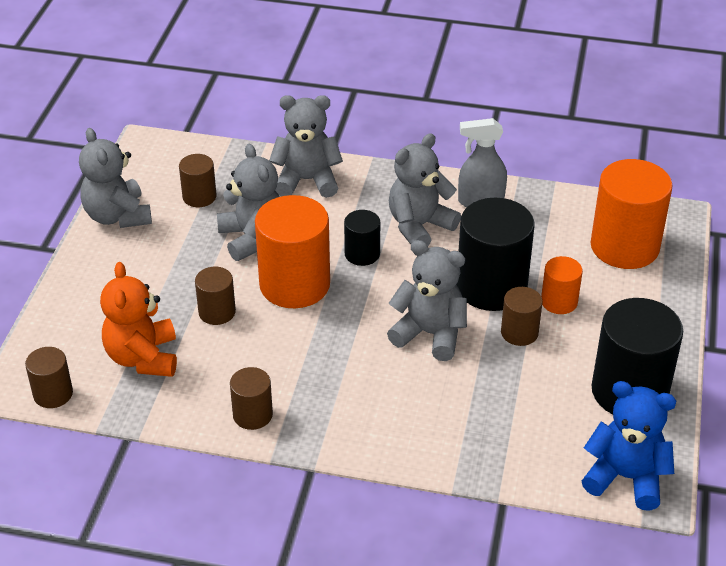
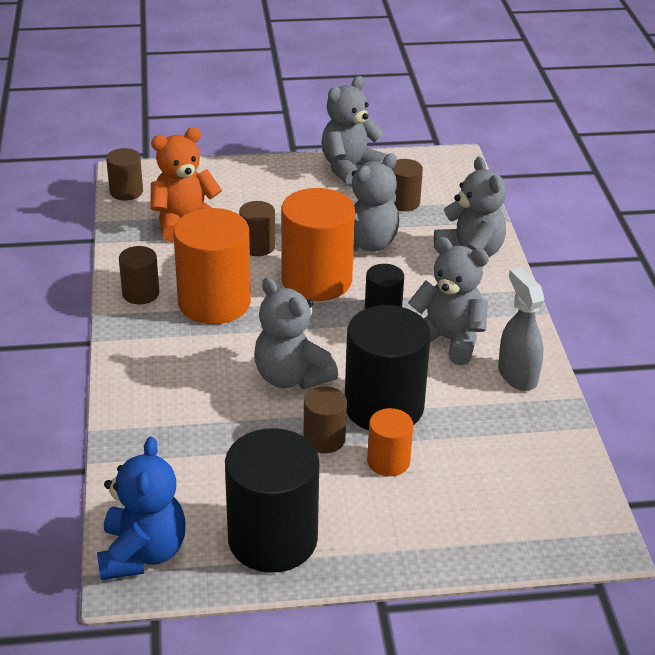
camera: 70 degrees right, 5 degrees down
(430, 334) = (291, 377): grey teddy bear -> grey teddy bear turned 135 degrees clockwise
(624, 246) = (514, 502): orange cylinder -> orange cylinder (214, 302)

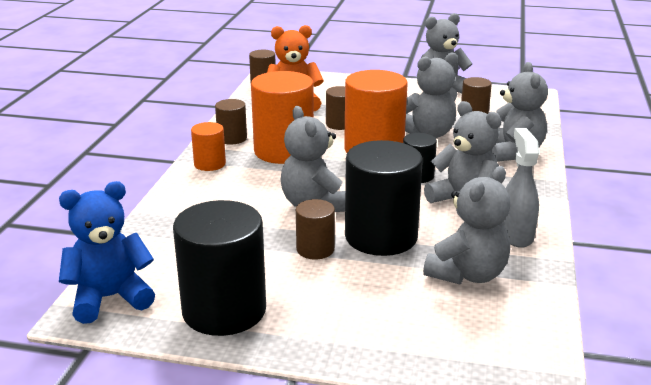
camera: 20 degrees right, 10 degrees down
(142, 553) = (110, 298): blue teddy bear -> blue teddy bear turned 135 degrees counterclockwise
(388, 461) = (362, 275): orange cylinder -> orange cylinder (210, 164)
(491, 437) = (467, 274): none -> grey teddy bear

